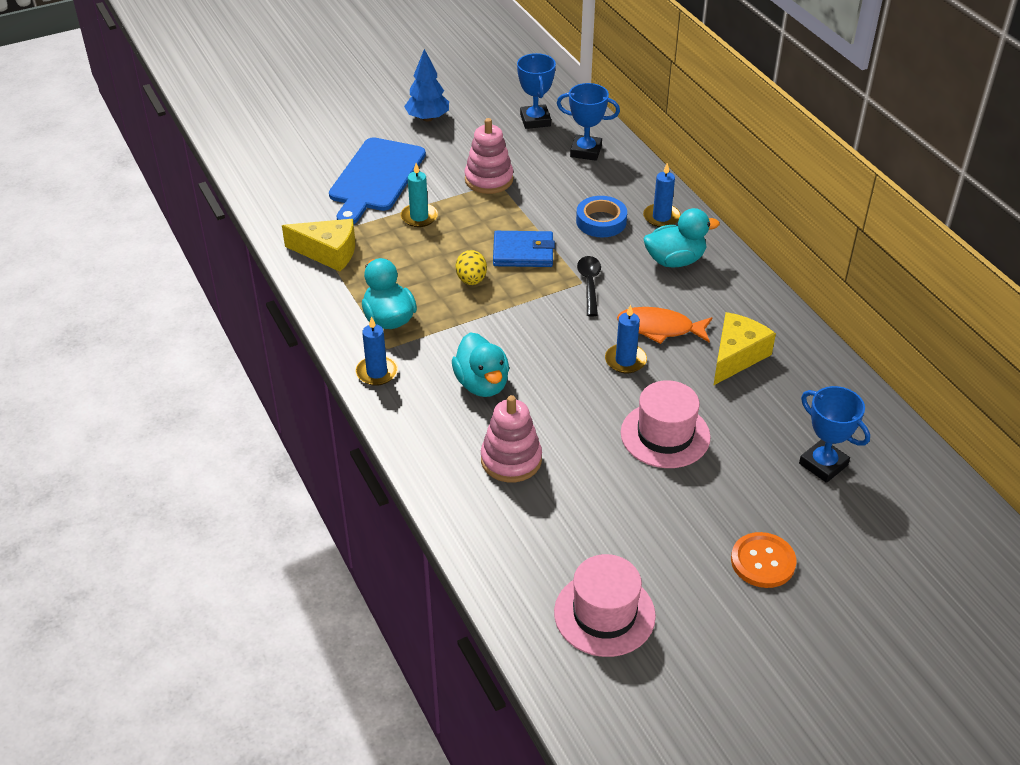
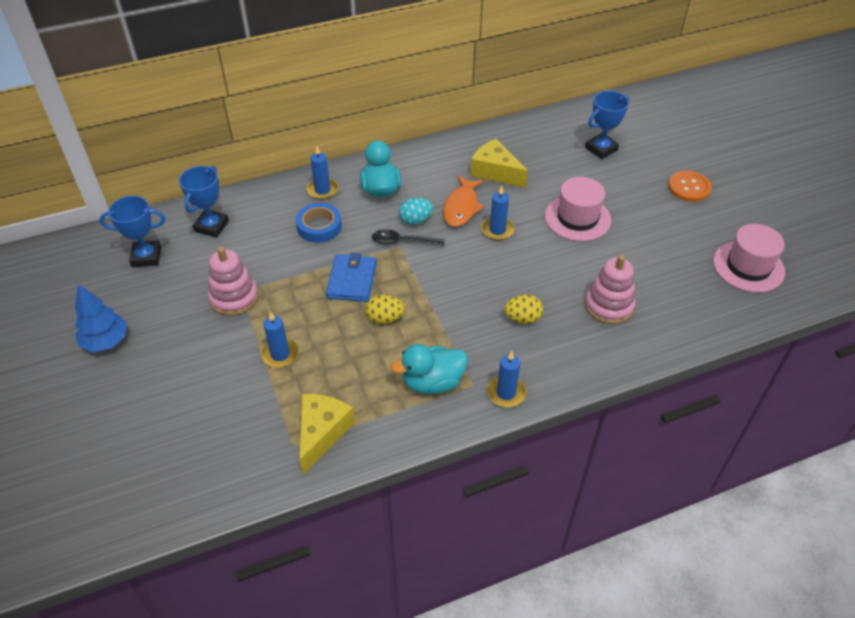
camera: 85 degrees left, 5 degrees up
(375, 178) = (202, 390): blue cutting board -> none
(419, 217) = (280, 354): turquoise candle -> blue candle
(482, 384) = (522, 318): turquoise duck -> yellow egg
(627, 292) = (415, 220): none -> turquoise egg

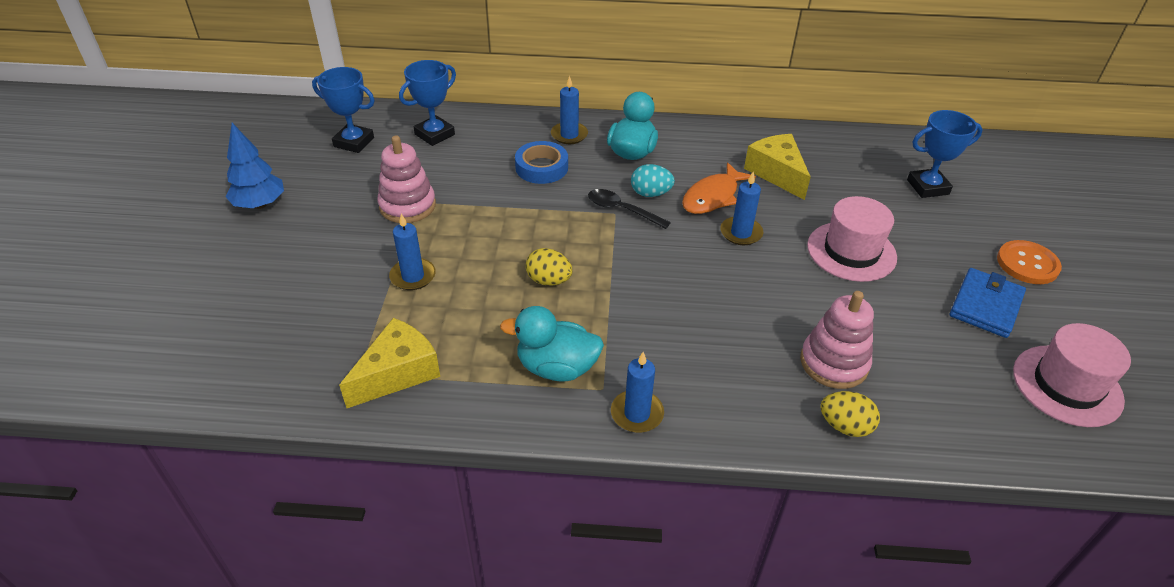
camera: 25 degrees right, 5 degrees down
(352, 280) = (539, 230): blue wallet -> blue wallet (985, 305)
(522, 318) = (711, 338): yellow egg -> yellow egg (845, 426)

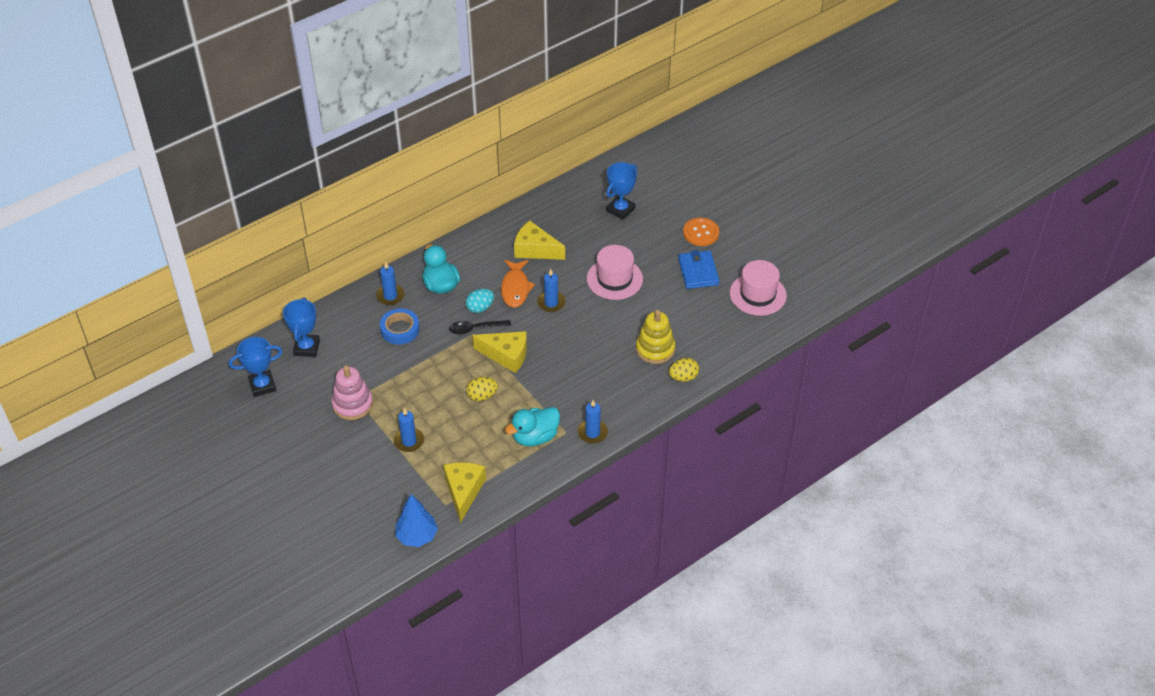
camera: 40 degrees left, 5 degrees up
(260, 204) = (263, 461): blue tree -> blue tree (417, 536)
(626, 256) = (506, 355): none -> yellow cheese
(834, 363) = (655, 349): pink stacking toy -> yellow stacking toy

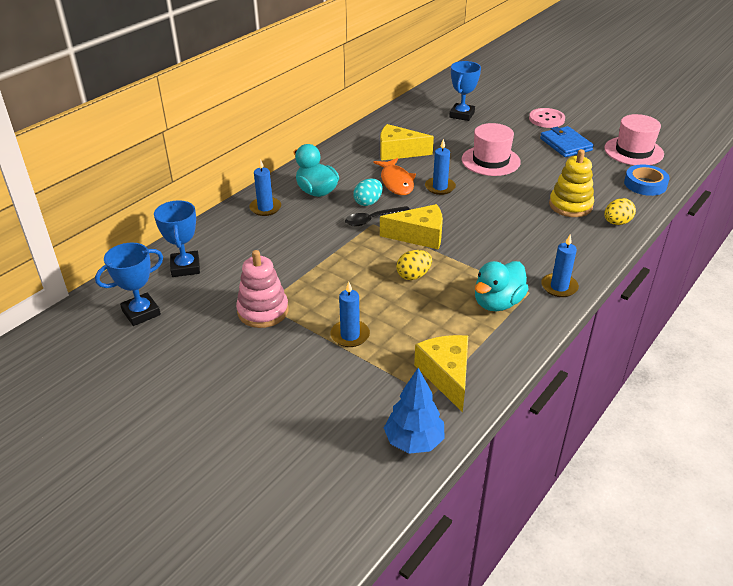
camera: 15 degrees left, 10 degrees down
(400, 329) = (289, 233): blue tape -> blue tape (645, 184)
(701, 233) = (546, 119): orange button -> pink button

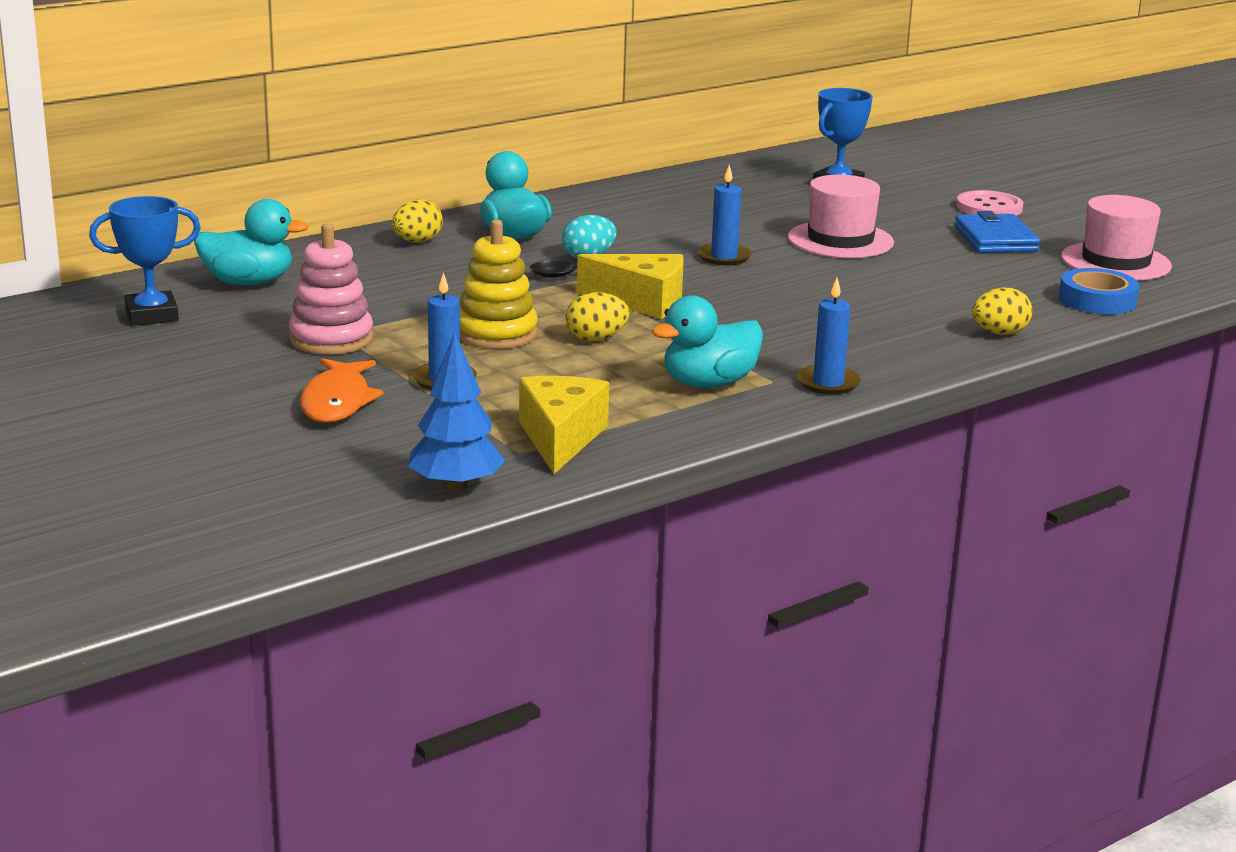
camera: 15 degrees right, 15 degrees down
(185, 267) = (248, 282): blue trophy -> turquoise duck
(265, 208) = (417, 242): blue candle -> yellow egg
(396, 182) = (654, 242): orange fish -> orange fish (337, 402)
(398, 152) = (688, 211): yellow cheese -> none
(570, 205) = (935, 305): yellow stacking toy -> yellow stacking toy (496, 334)

